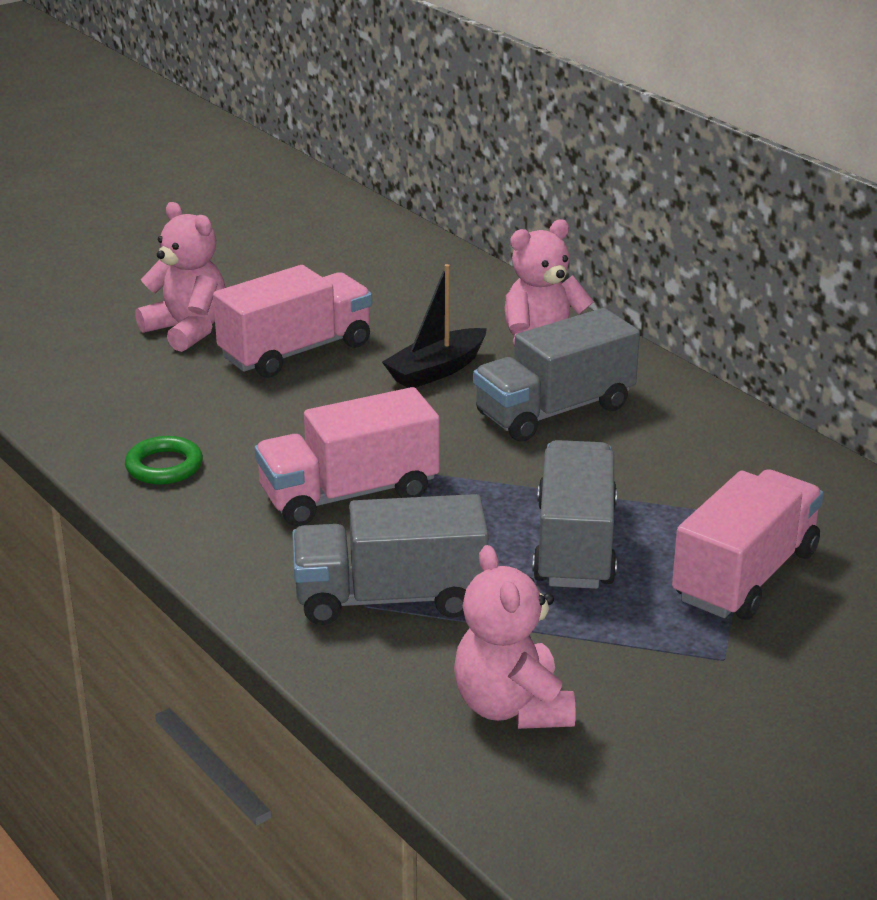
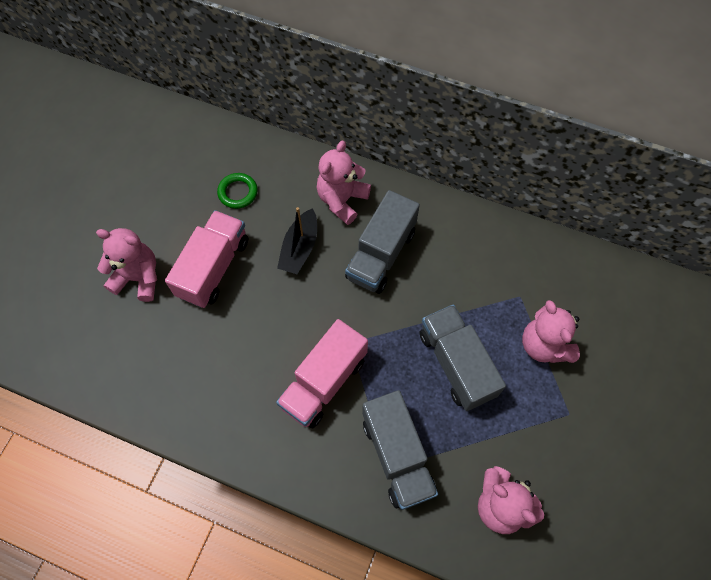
camera: 30 degrees left, 35 degrees up
(164, 466) = (212, 410): green ring -> green ring (238, 192)
(390, 598) = (397, 456): grey truck -> grey truck turned 75 degrees counterclockwise
(745, 575) = (544, 345): pink truck -> pink teddy bear

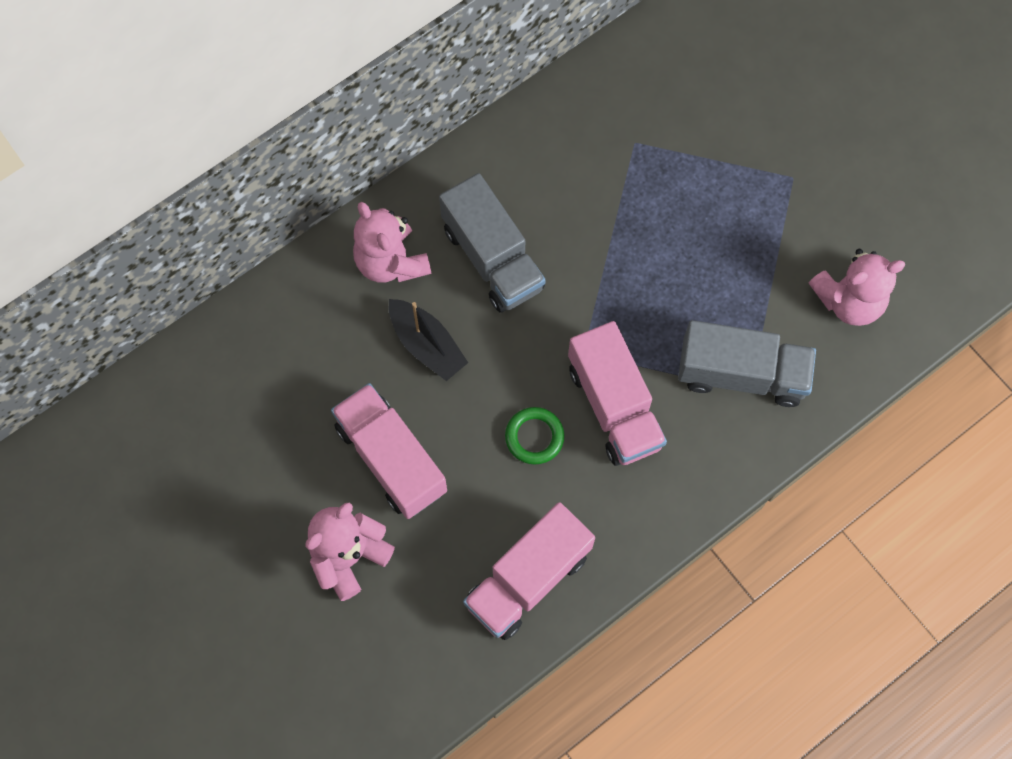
camera: 60 degrees left, 5 degrees up
(174, 391) = (528, 579): none -> pink truck
(238, 192) = (300, 378): green ring -> green ring (534, 437)
(456, 364) = (674, 255): grey truck -> none
(544, 345) = (705, 154): pink teddy bear -> none

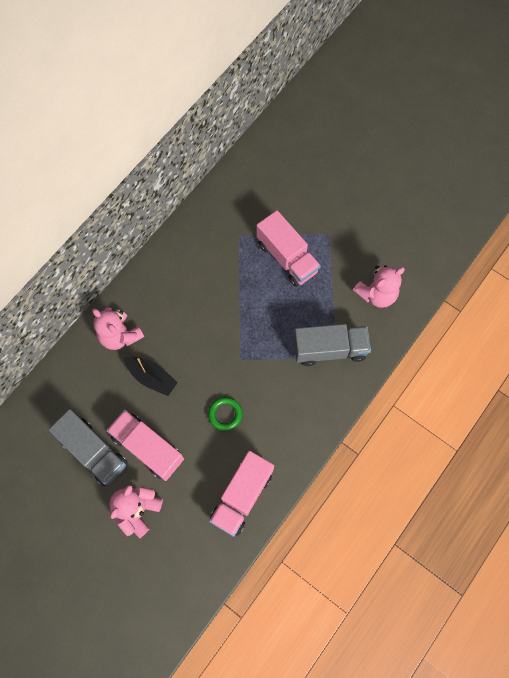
camera: 15 degrees left, 0 degrees up
(492, 258) = (176, 319): grey truck -> grey truck (93, 451)
(614, 406) = (265, 385): pink truck -> pink truck (287, 257)

